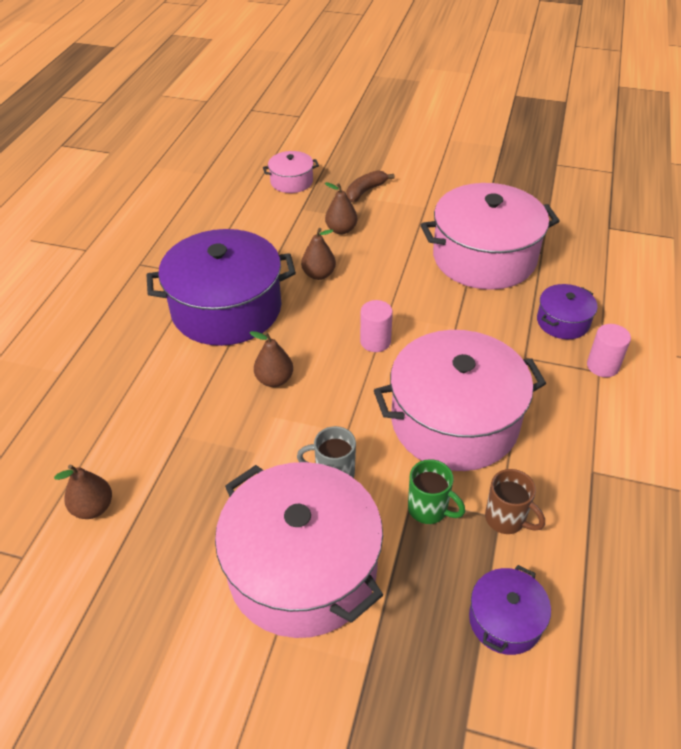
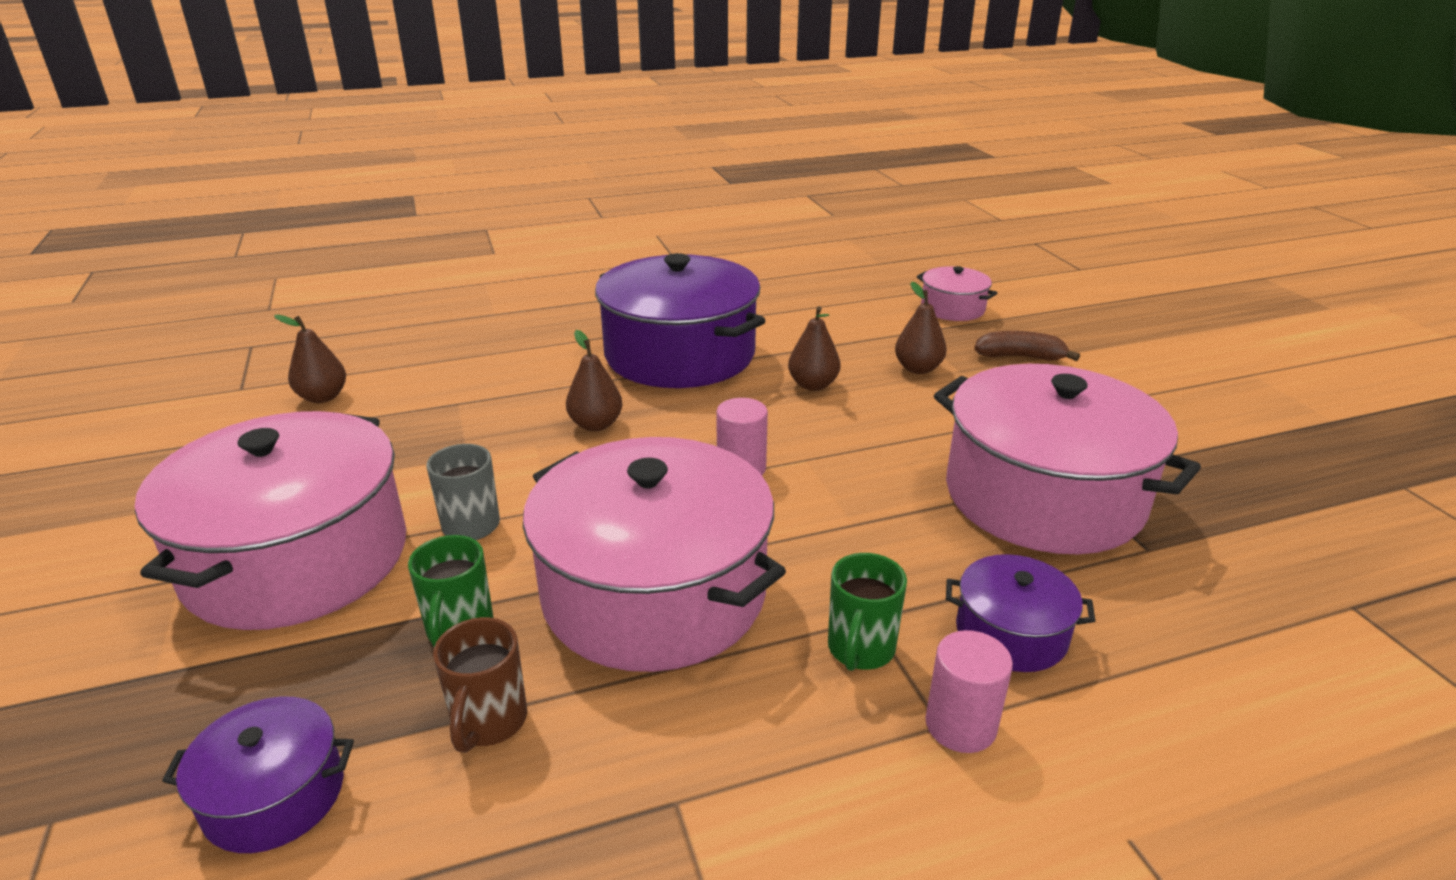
camera: 55 degrees right, 15 degrees down
(542, 371) = (860, 650): none -> green mug

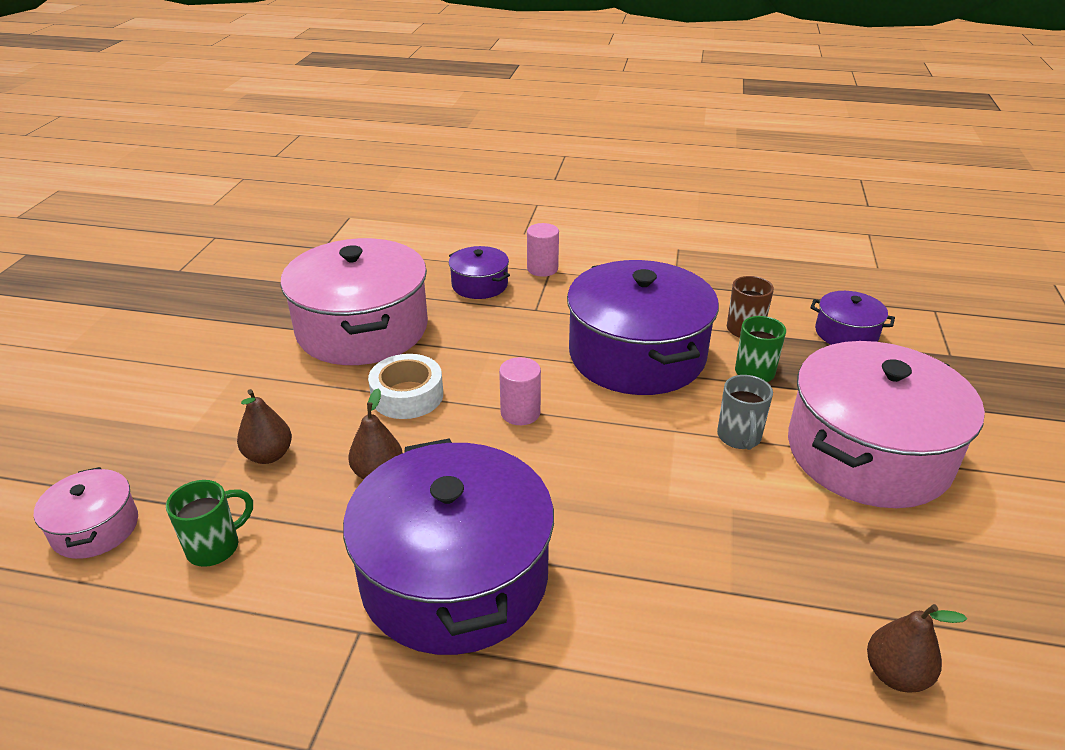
camera: 150 degrees left, 5 degrees up
(596, 424) = (604, 501): brown pear -> none
(654, 593) = (636, 355): pink pot -> purple pot
(860, 650) = (554, 300): green mug -> green mug (215, 547)
(877, 445) = (407, 395): none -> white tape
(1020, 357) = (169, 433): brown banana -> none

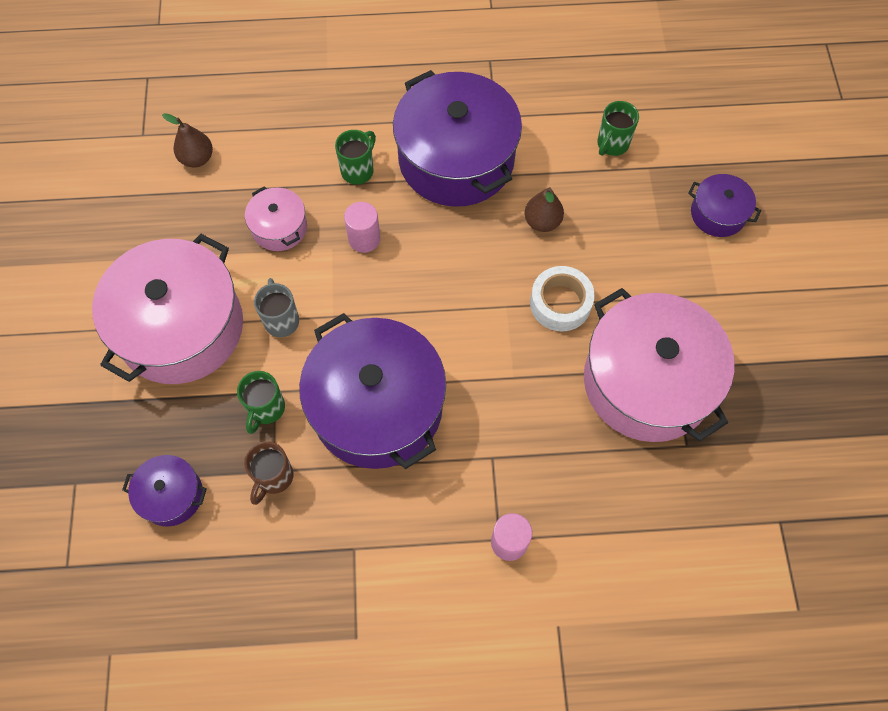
camera: 165 degrees right, 30 degrees up
(95, 528) = (696, 139): pink pot -> pink pot (279, 227)
(268, 455) = (629, 219): brown pear -> none
(479, 285) = (567, 489): purple pot -> purple pot (718, 214)
(520, 413) = (461, 306): pink cylinder -> pink cylinder (364, 239)
(613, 593) = (358, 170): none -> green mug

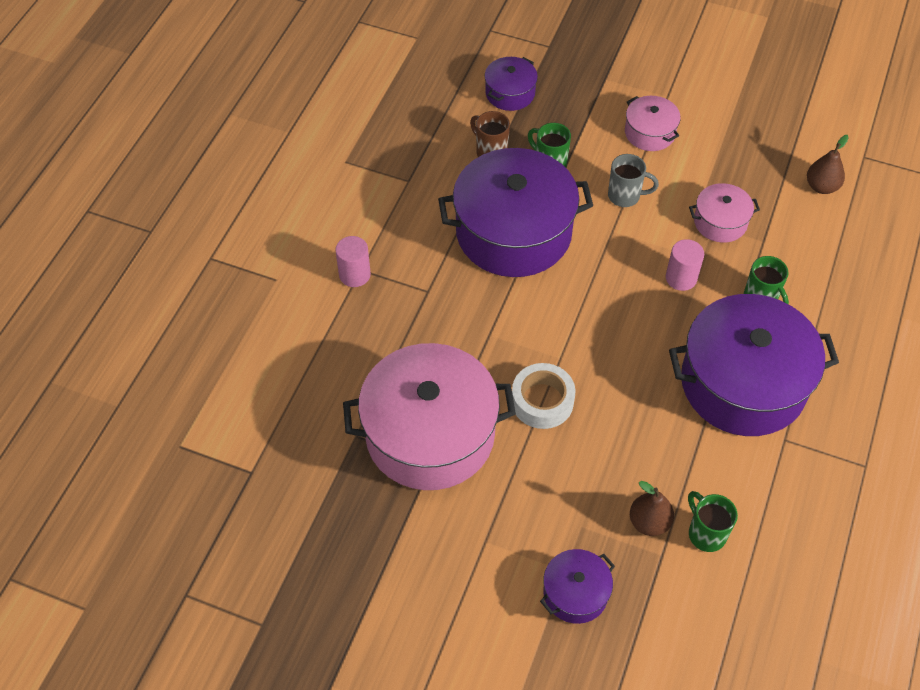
camera: 115 degrees right, 10 degrees down
(181, 327) = (650, 133): pink pot -> pink pot, size x0.47
(542, 222) = (637, 425): brown pear -> brown pear (649, 522)

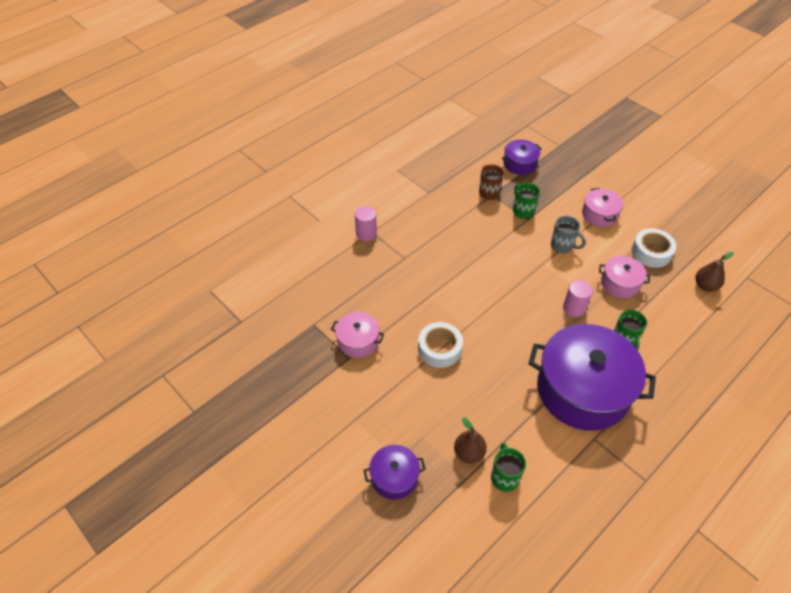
camera: 25 degrees right, 5 degrees down
(430, 434) = (358, 341): pink pot -> pink pot, size x0.47
(513, 232) = (477, 243): purple pot -> none
(738, 164) = (651, 252): none -> white tape

